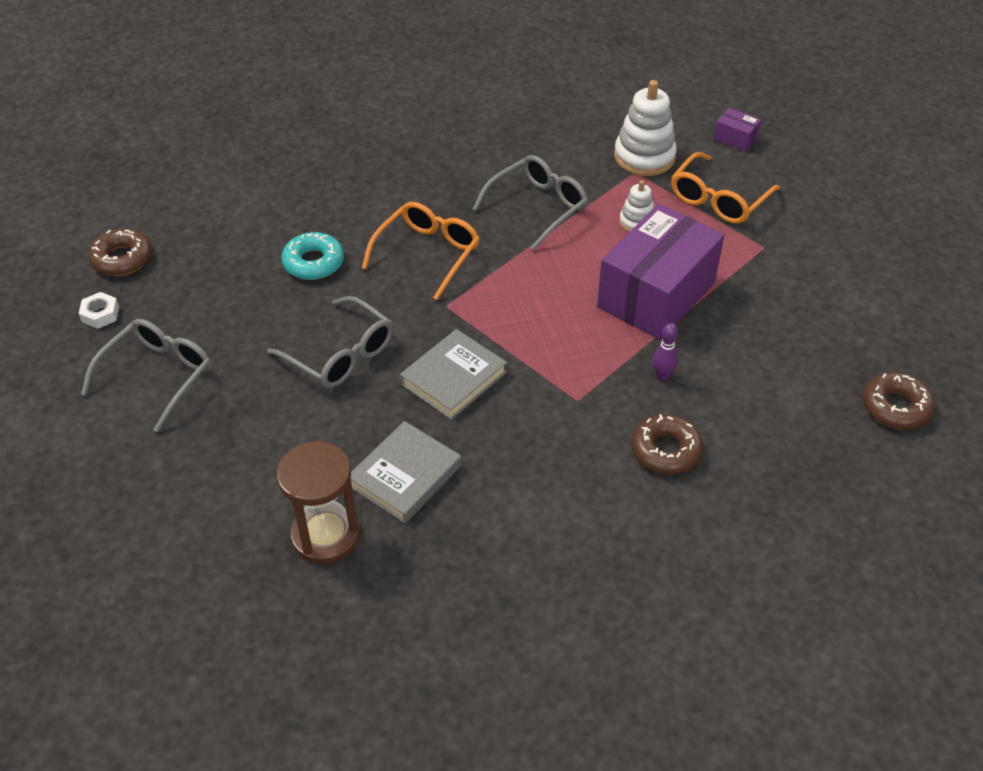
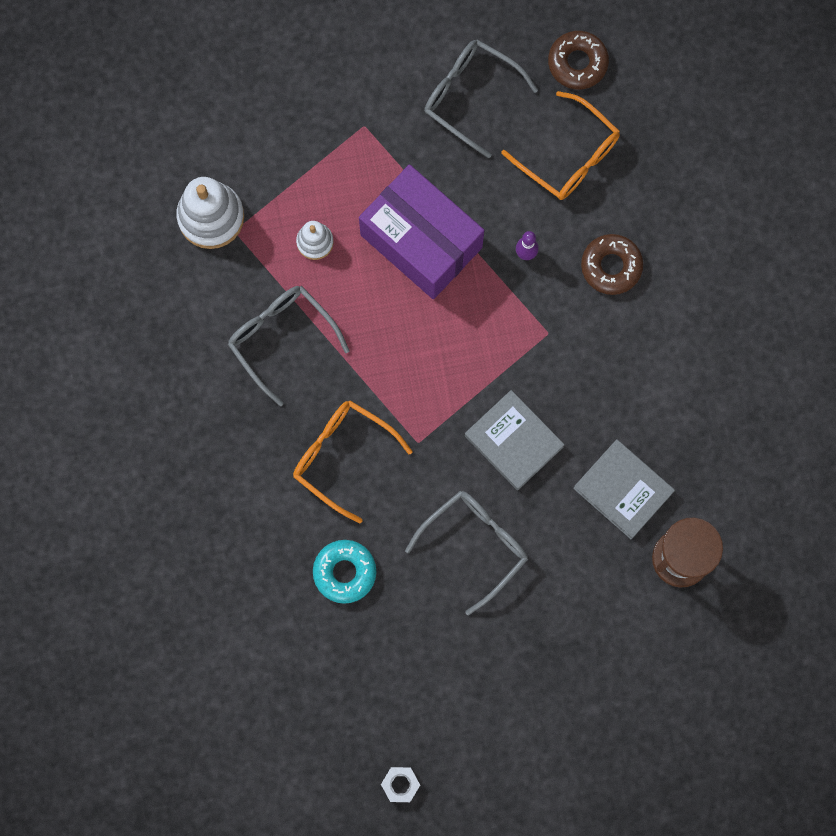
camera: 85 degrees left, 30 degrees up
(122, 259) = (320, 772): brown donut -> none
(158, 376) = (488, 718): grey glasses -> grey glasses (470, 96)
(718, 199) = (288, 154): orange glasses -> orange glasses (569, 156)
(735, 139) = (190, 116): purple box -> none

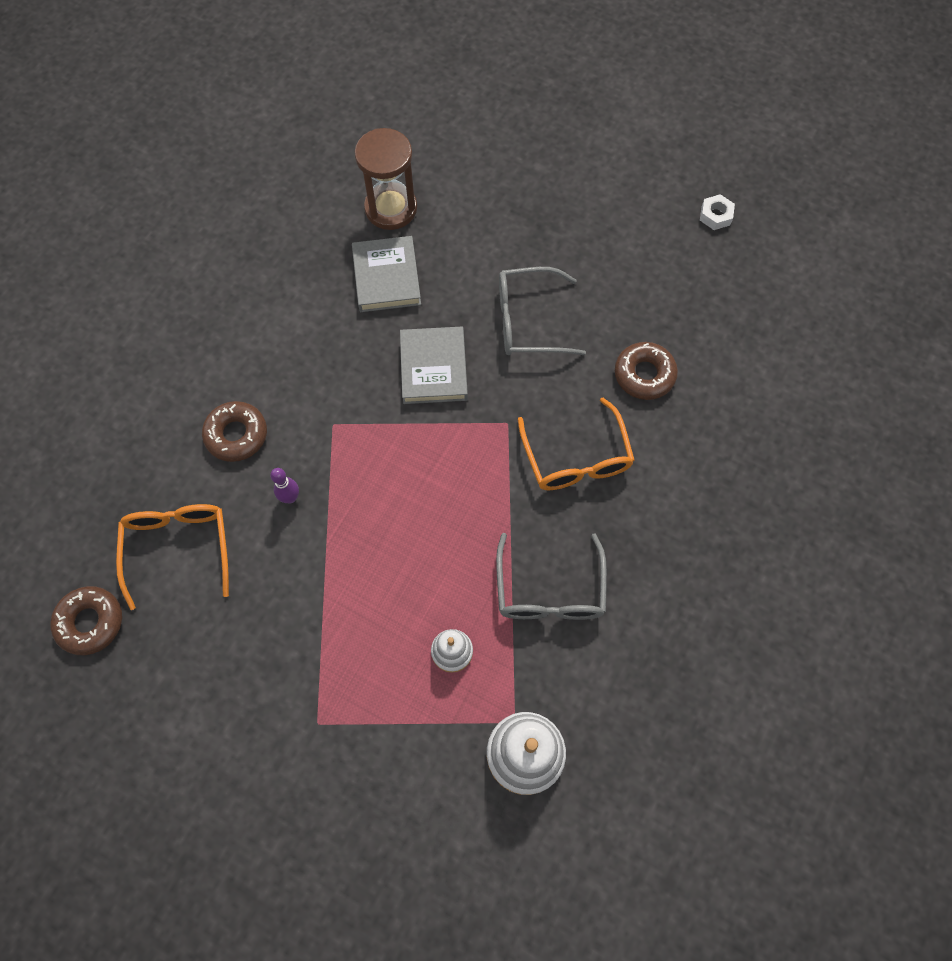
camera: 140 degrees left, 10 degrees down
(344, 572) = (644, 375): turquoise donut -> brown donut
(421, 241) = (363, 577): purple box -> none
(470, 96) = (204, 671): grey glasses -> none

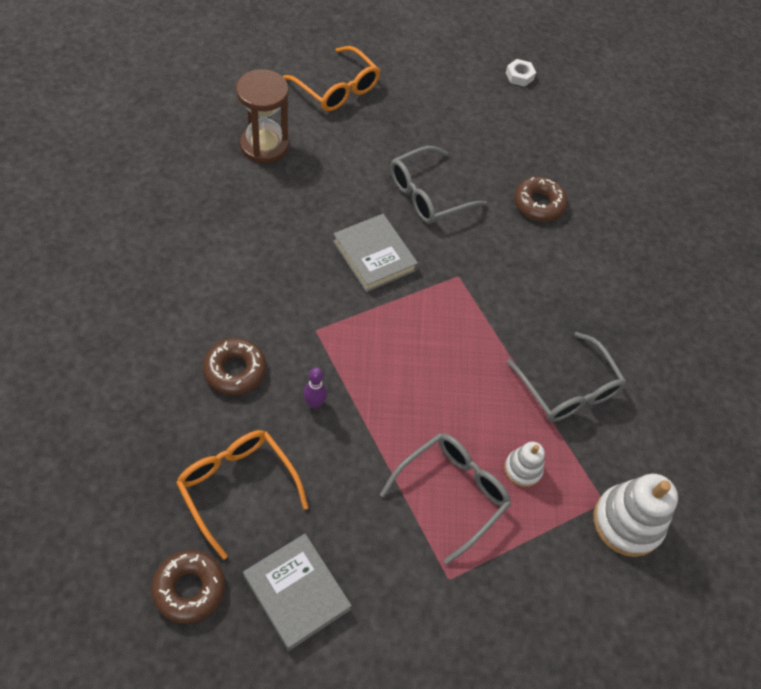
camera: 35 degrees left, 10 degrees down
(368, 643) = (452, 493): none -> grey glasses
(386, 277) = (293, 199): grey book -> grey book (296, 593)
(576, 458) = (526, 282): orange glasses -> orange glasses (337, 89)

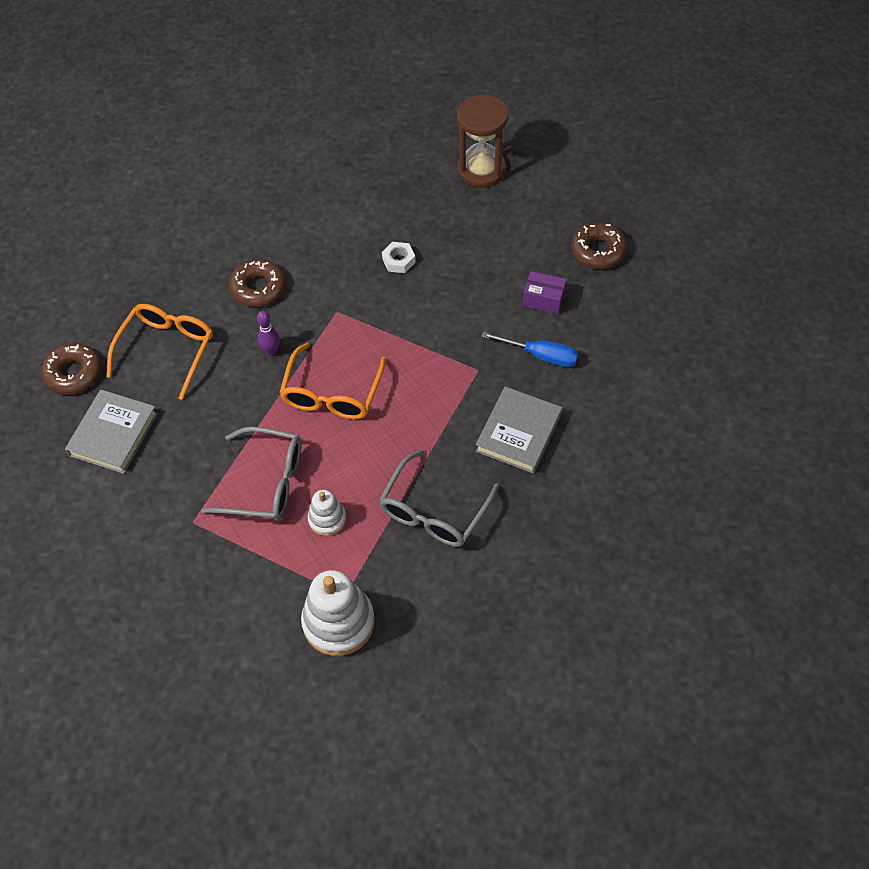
camera: 65 degrees right, 0 degrees up
(337, 89) = (594, 173): orange glasses -> orange glasses (332, 393)
(374, 256) = (442, 303): grey book -> grey book (518, 433)
(428, 195) = (544, 299): grey glasses -> purple box
(478, 231) = (540, 355): none -> blue screwdriver
(519, 76) = (764, 282): white nut -> white nut (399, 261)
(538, 204) = (619, 382): brown donut -> brown donut (598, 251)

